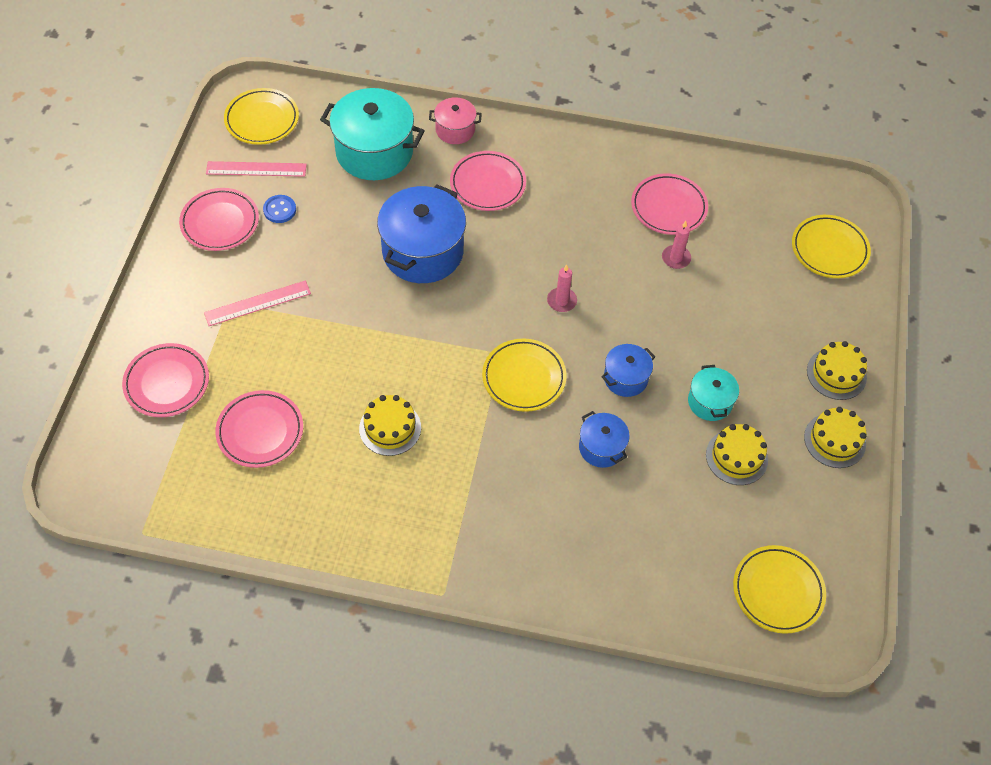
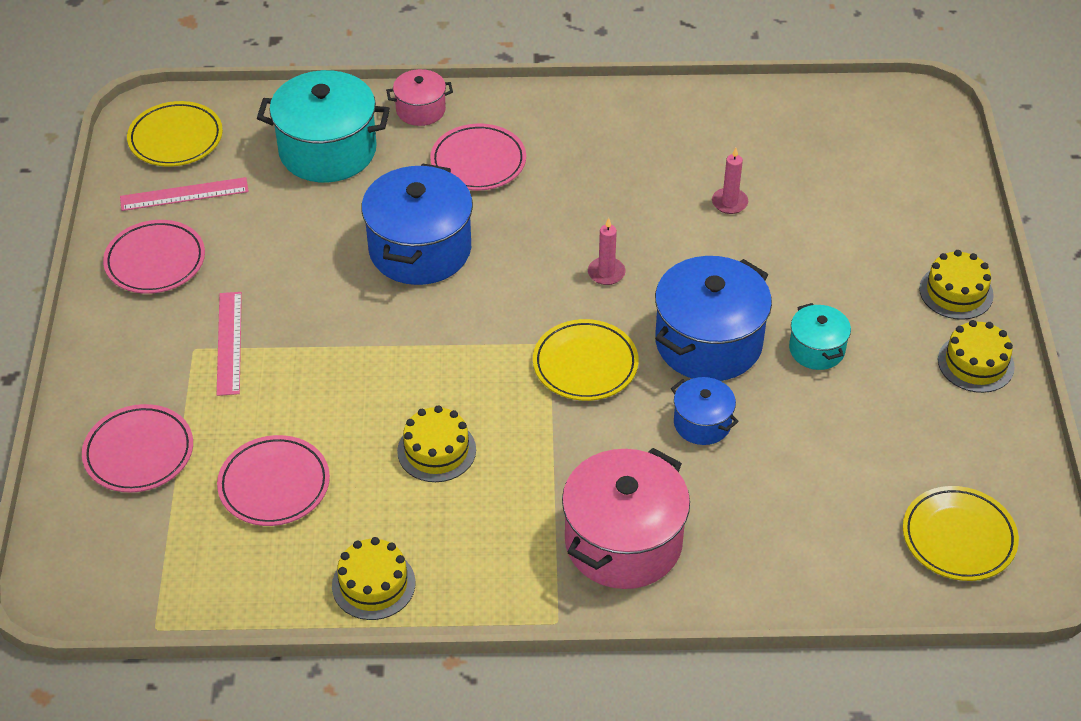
camera: 10 degrees left, 10 degrees down
(257, 303) = (229, 343): pink ruler -> pink ruler turned 60 degrees counterclockwise
(279, 210) = (227, 234): blue button -> none
(512, 537) = (623, 542): none -> pink pot
(625, 378) = (708, 342): blue pot -> blue pot, size x1.93
(668, 207) = (704, 149): pink plate -> none
(736, 457) = (866, 403): yellow cake -> yellow cake (373, 584)
(829, 249) = (907, 162): yellow plate -> none

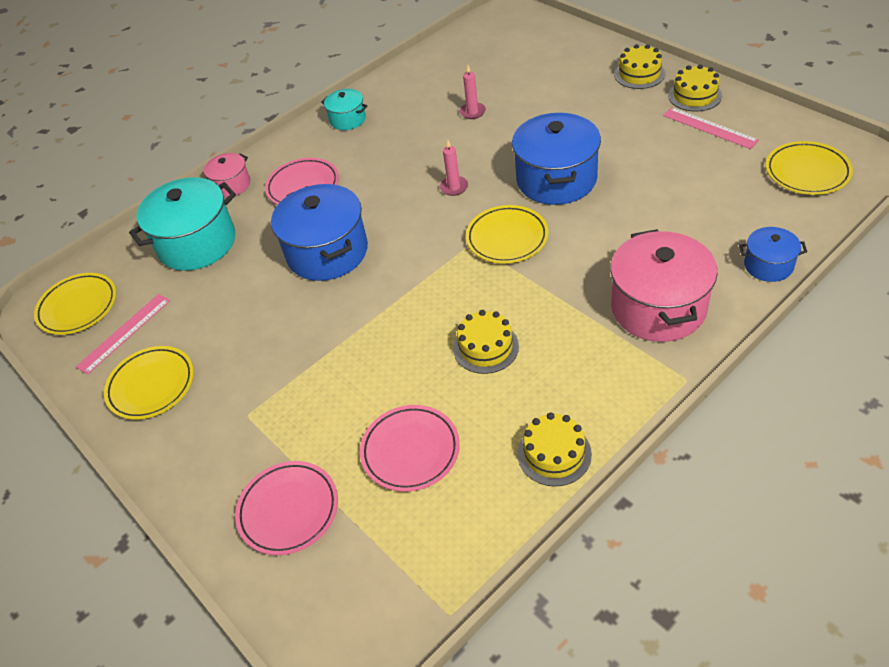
camera: 35 degrees left, 0 degrees up
(155, 261) = (151, 385): pink plate -> yellow plate
(229, 343) = (268, 393): pink ruler -> pink ruler (709, 127)
(702, 423) = (610, 218): blue pot -> blue pot (768, 265)
(816, 349) = (614, 143): turquoise pot -> turquoise pot (347, 119)

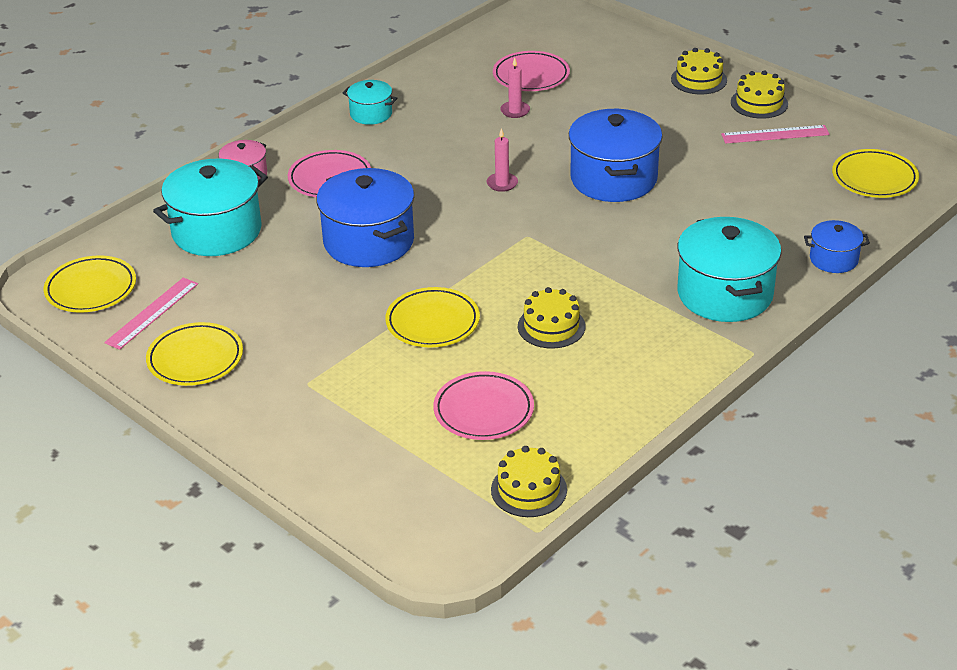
camera: 10 degrees left, 10 degrees down
(288, 510) = (366, 458): pink plate -> pink plate (531, 76)
(507, 238) = (564, 231): yellow plate -> yellow plate (432, 322)
(554, 454) = (627, 411): yellow cake -> yellow cake (529, 489)
(658, 307) = (725, 294): pink pot -> turquoise pot
(709, 127) = (775, 134): pink ruler -> pink ruler turned 45 degrees counterclockwise

